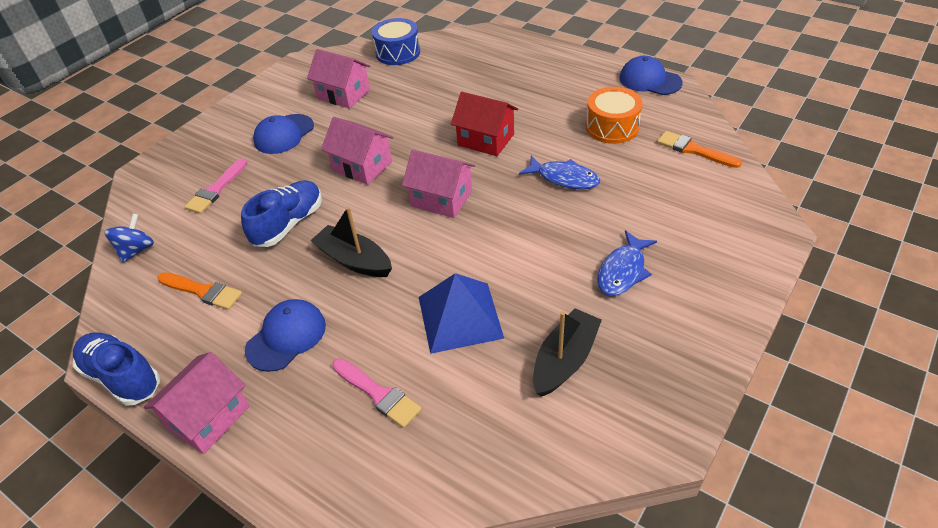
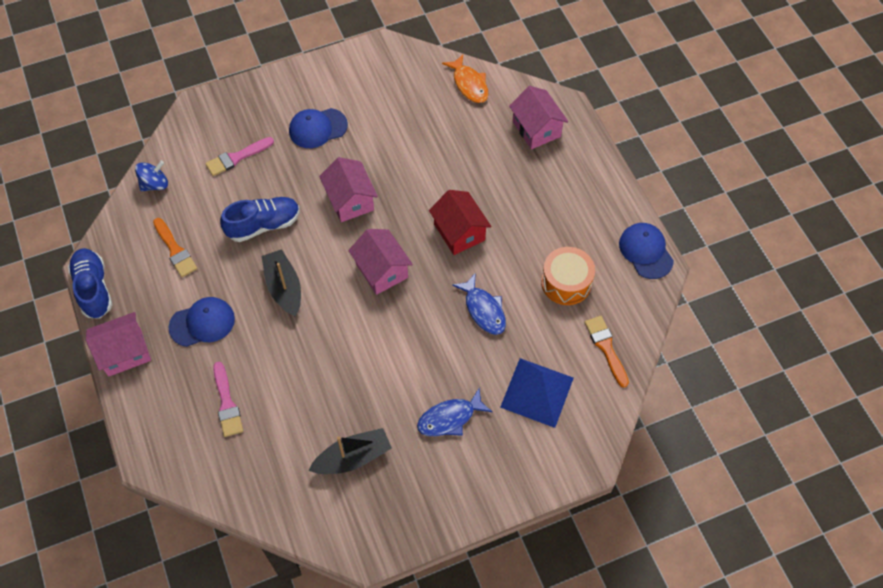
camera: 30 degrees right, 15 degrees up
(343, 94) = (391, 110): pink house -> pink house (536, 129)
(398, 53) = (469, 84): blue drum -> orange fish
(459, 317) = (316, 381): blue pyramid -> blue pyramid (537, 392)

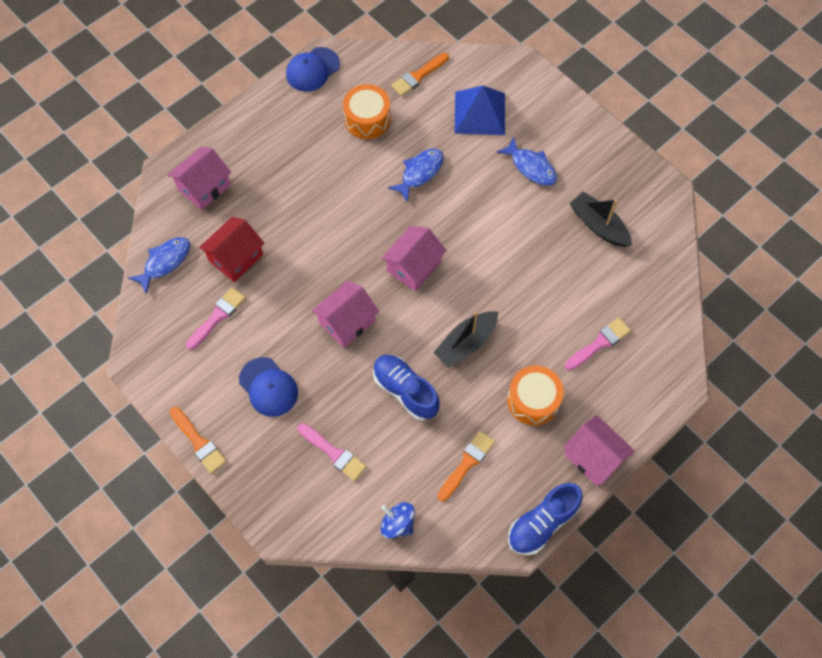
camera: 110 degrees left, 5 degrees up
(202, 323) = (533, 400): blue cap -> orange drum
(294, 72) = (199, 442): none -> orange brush
(400, 109) = (217, 316): none -> pink brush
(459, 232) = (347, 216): red house -> red house (236, 257)
(469, 84) = (165, 262): orange fish -> blue fish

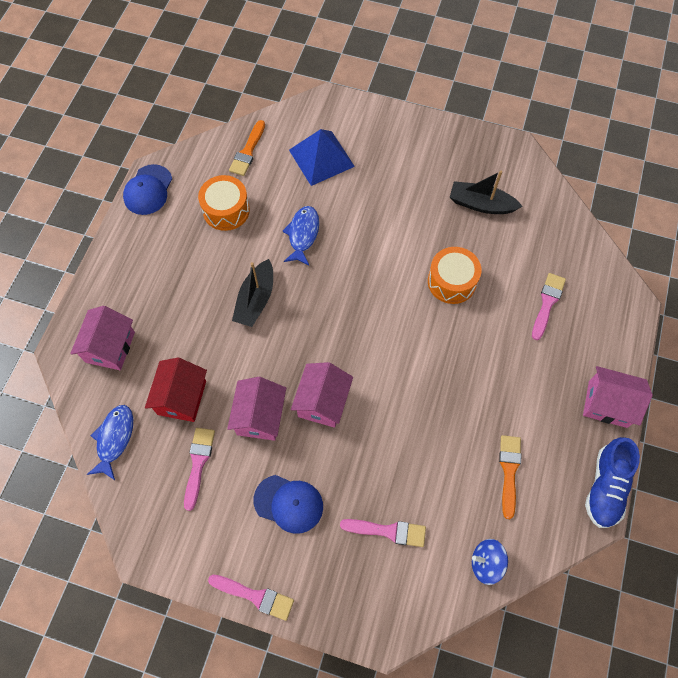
camera: 30 degrees left, 0 degrees up
(199, 442) = (255, 596): orange brush -> pink brush
(405, 391) = (414, 436): blue shoe -> none
(413, 266) = (350, 320): pink house -> pink house (260, 416)
(466, 343) = (438, 363): black boat -> black boat (255, 300)
(531, 167) = (394, 183): blue fish -> none
(533, 400) = (527, 382): orange drum -> orange drum (451, 281)

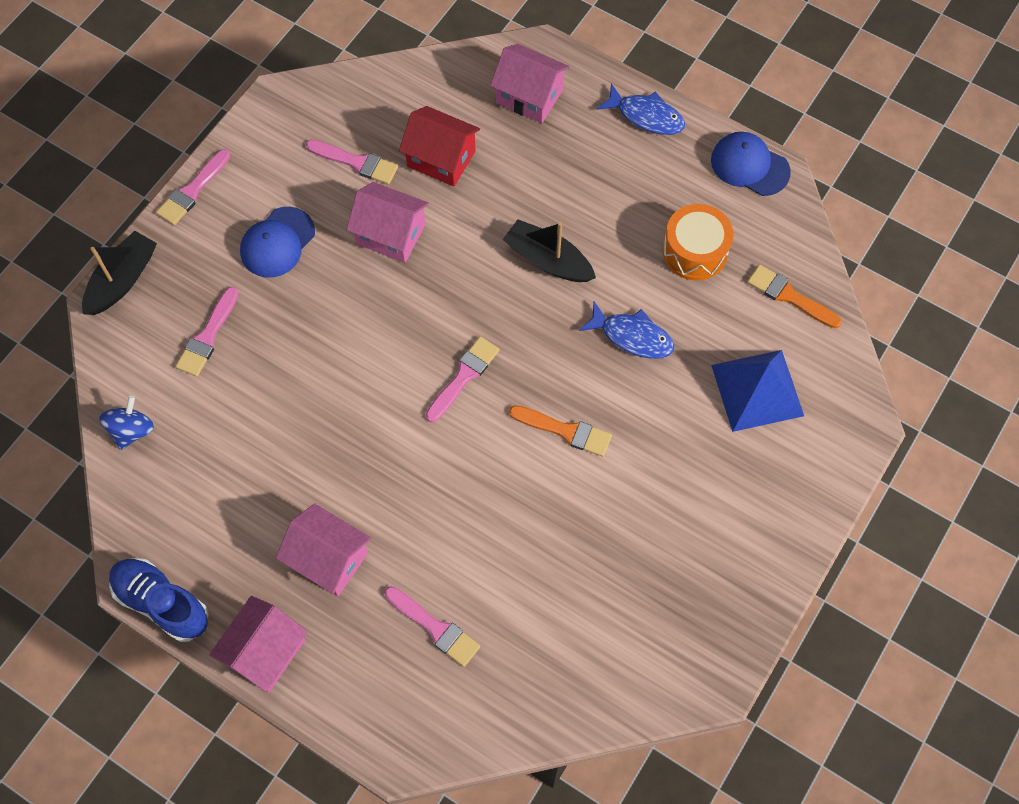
camera: 105 degrees right, 0 degrees up
(114, 439) = (413, 87): blue fish -> blue fish (646, 116)
(323, 402) = (385, 305): pink house -> pink house (328, 559)
(364, 332) = (464, 376): none -> pink brush
(451, 281) = (506, 508): orange drum -> none
(481, 204) = (623, 591): black boat -> black boat (122, 280)
(509, 471) = (225, 493): orange brush -> orange brush (565, 431)

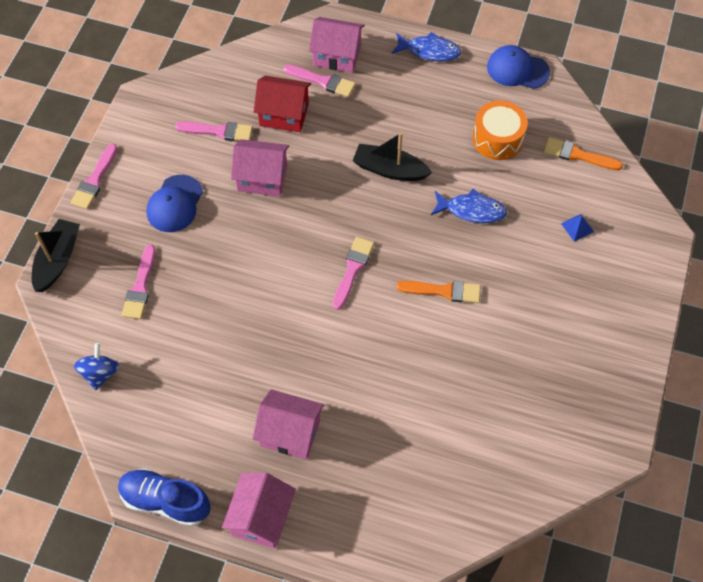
camera: 15 degrees left, 5 degrees down
(435, 628) = (391, 464): pink brush -> pink brush (323, 81)
(757, 390) = (577, 227): blue pyramid -> blue pyramid, size x0.41

